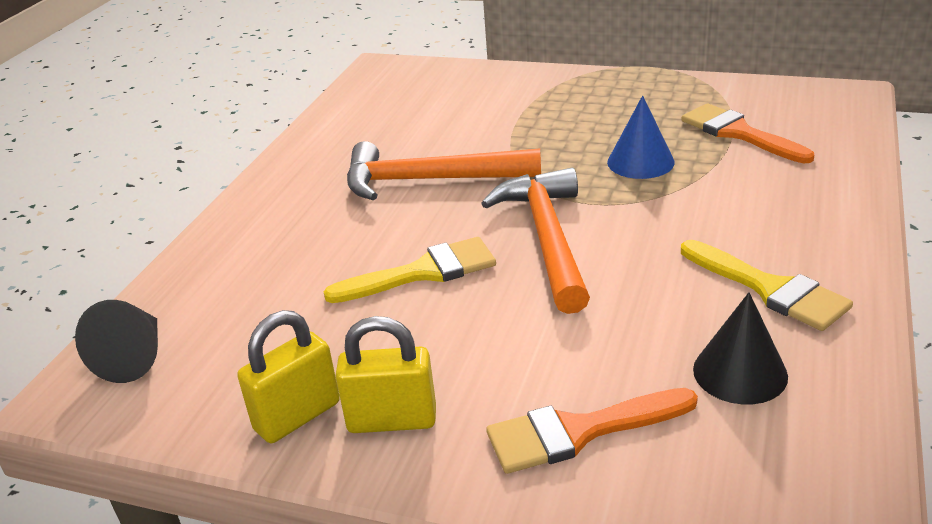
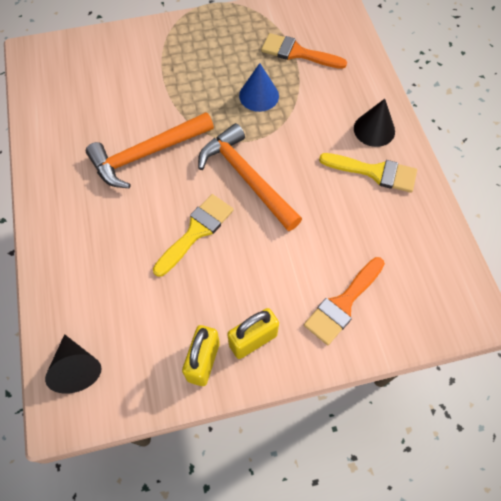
camera: 35 degrees left, 30 degrees up
(740, 372) = (390, 234): black cone -> black cone (374, 129)

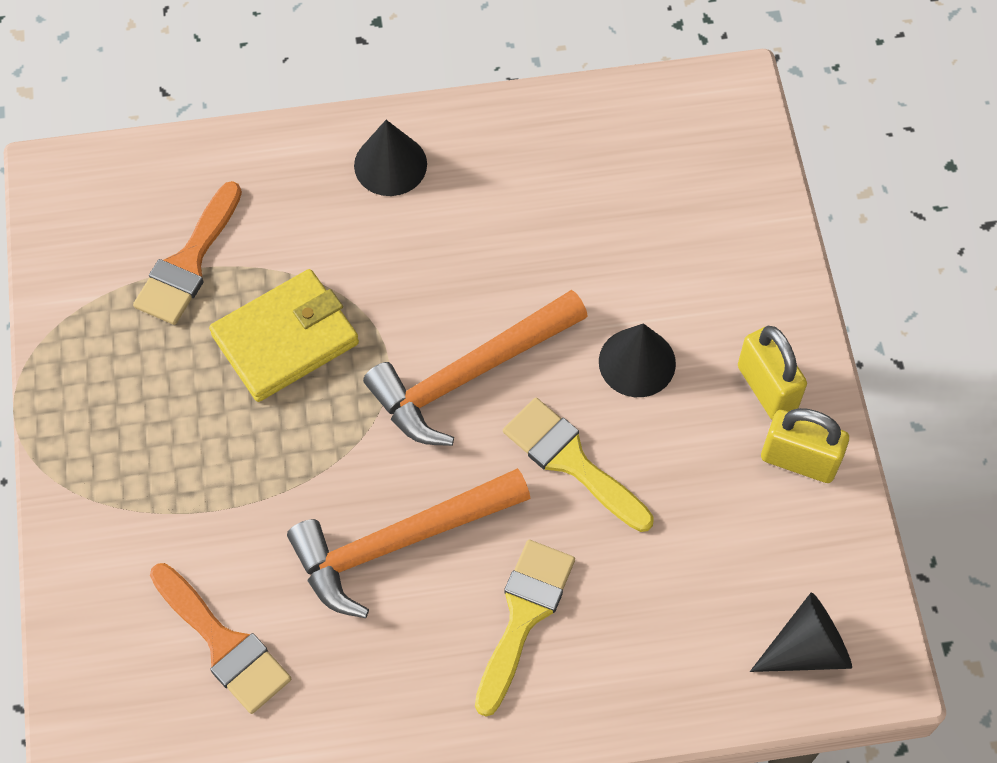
camera: 85 degrees left, 0 degrees up
(146, 154) = (398, 542): orange hammer -> orange hammer turned 90 degrees clockwise
(259, 95) = (285, 339): blue cone -> yellow wallet
(263, 263) = (637, 362): none -> black cone
(342, 304) = (713, 259): orange brush -> orange brush (224, 644)
(375, 172) = (479, 178): yellow brush -> yellow brush (523, 615)

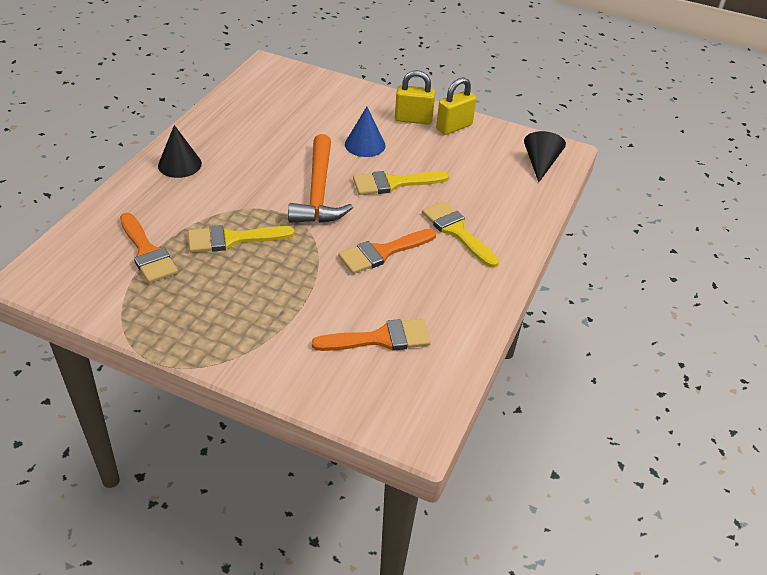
camera: 60 degrees left, 20 degrees down
(285, 339) = (232, 239): yellow wallet -> yellow brush
(398, 542) = (382, 252): orange hammer -> orange brush
(637, 362) = (365, 144): black cone -> blue cone

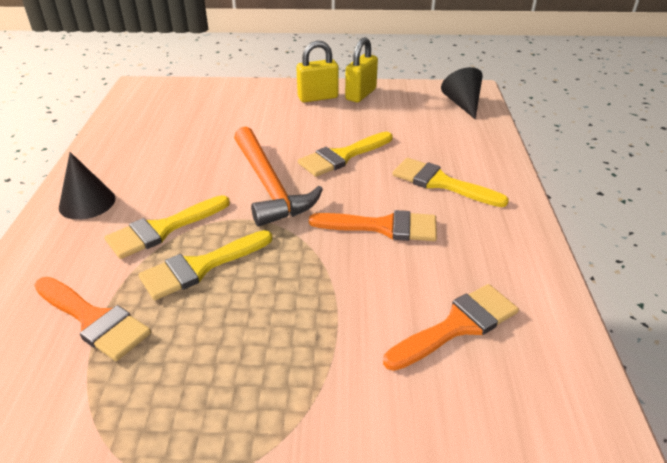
camera: 20 degrees left, 5 degrees down
(221, 202) = (162, 229): none -> yellow brush
(365, 144) = (287, 130): blue cone -> none
(382, 252) = (383, 227): orange brush -> orange brush turned 120 degrees counterclockwise

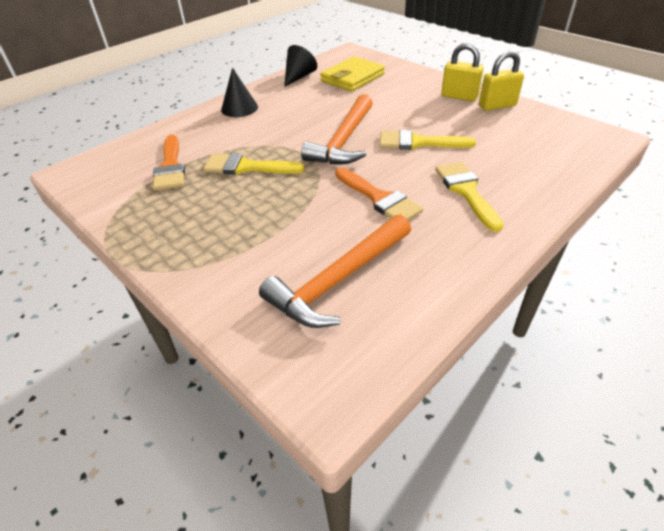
camera: 45 degrees right, 5 degrees up
(162, 229) = (255, 138): yellow brush -> none
(183, 115) = (352, 78): none -> yellow wallet
(457, 325) = (338, 280): orange brush -> orange hammer
(462, 104) = (580, 144): black cone -> black cone (299, 77)

